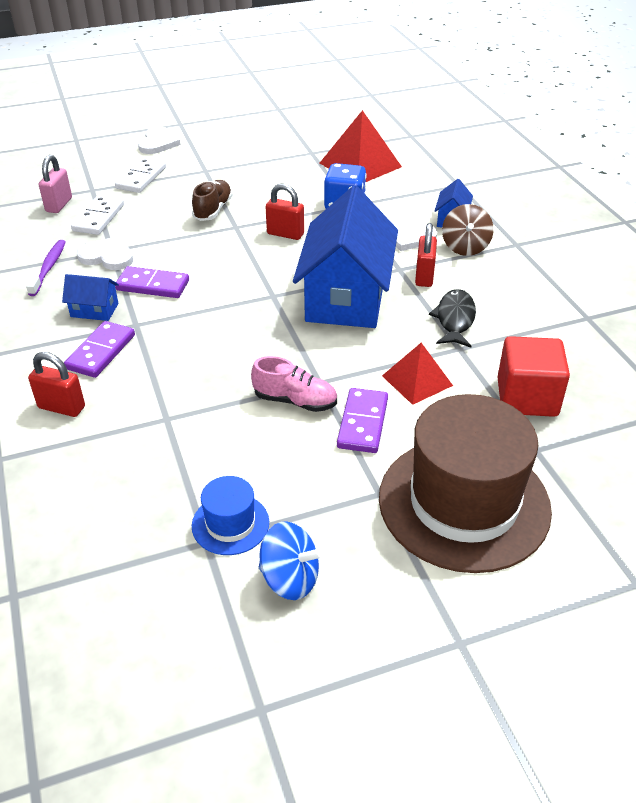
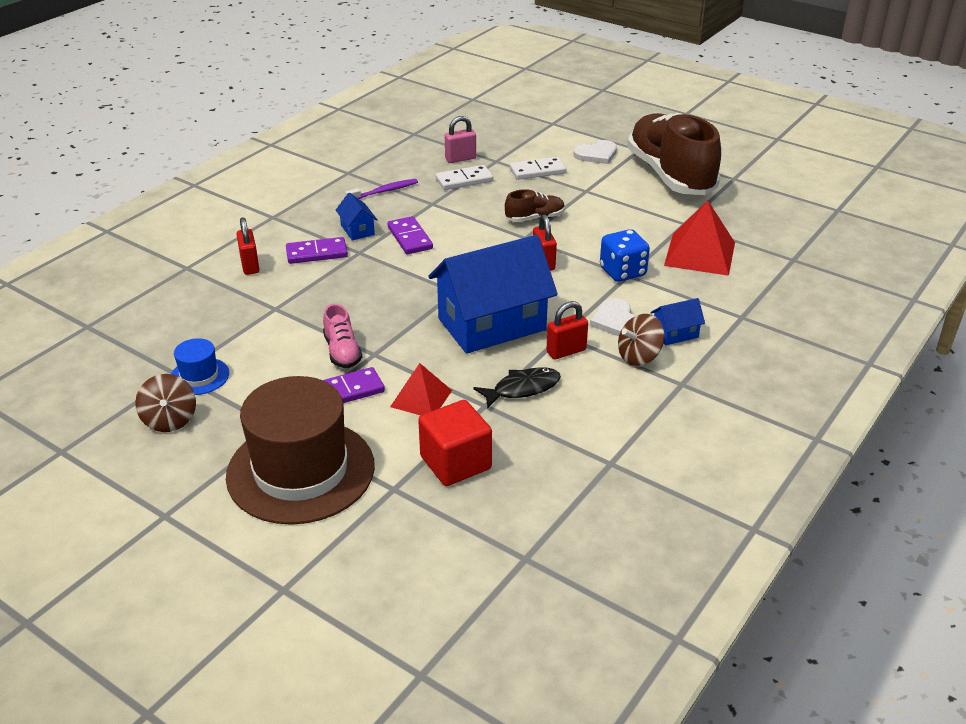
camera: 55 degrees right, 5 degrees down
(107, 256) = (422, 205): white heart -> none
(237, 129) = (670, 175): none -> brown shoe
(290, 578) = (170, 420): blue spinning top -> brown spinning top

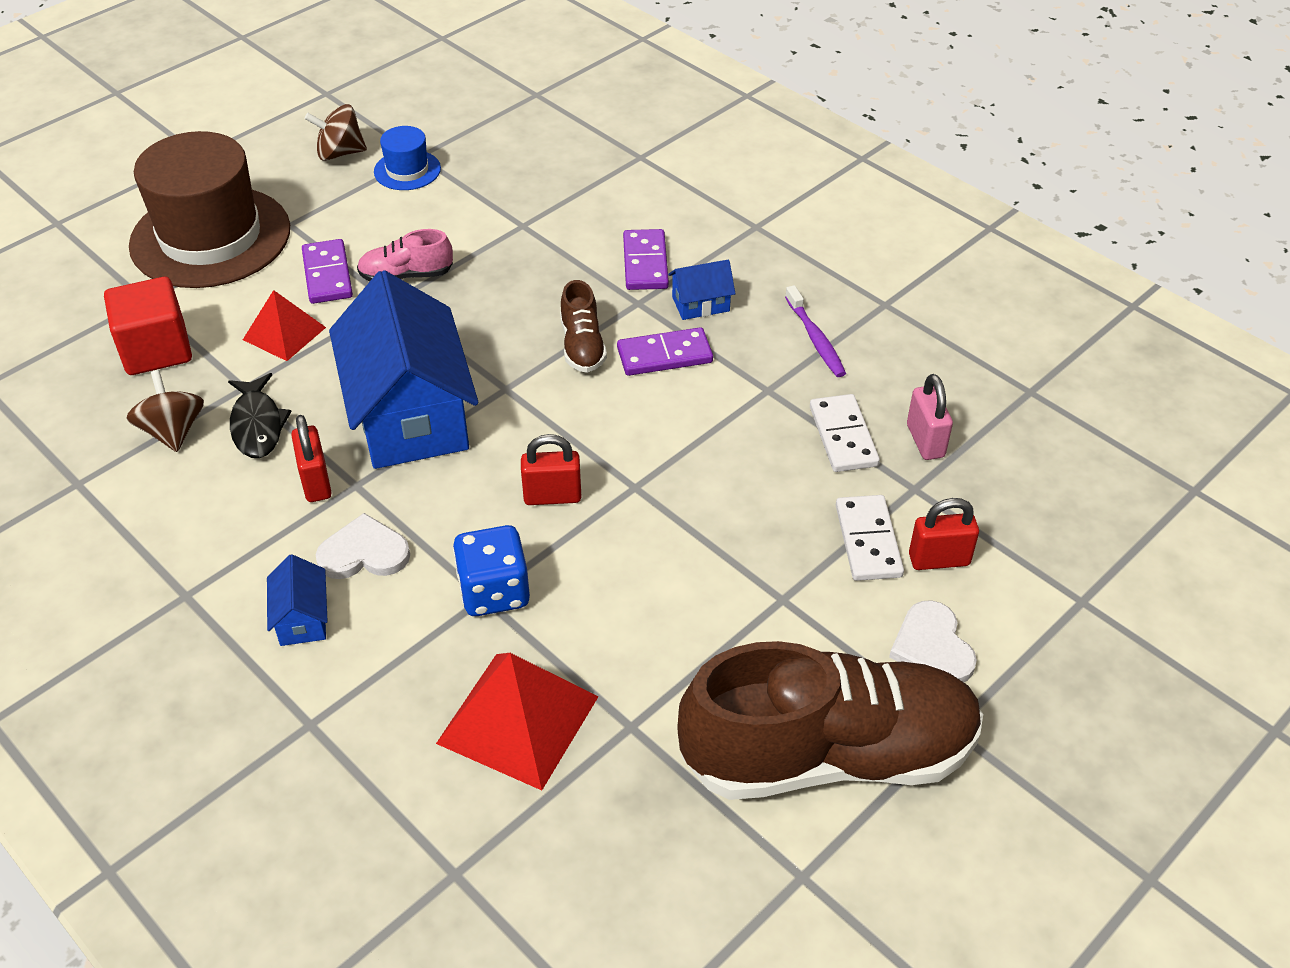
camera: 100 degrees right, 10 degrees up
(250, 266) = (629, 206): red padlock -> red padlock (939, 560)
(535, 218) = (694, 508): brown shoe -> brown shoe (582, 346)
(639, 356) = (268, 560): brown spinning top -> brown spinning top (173, 431)

